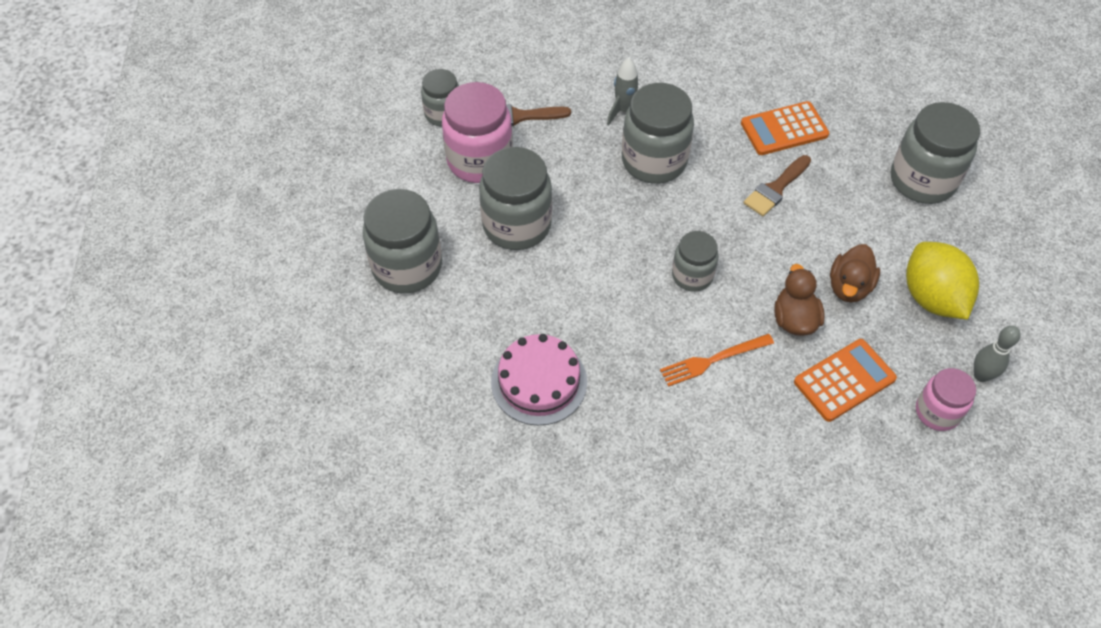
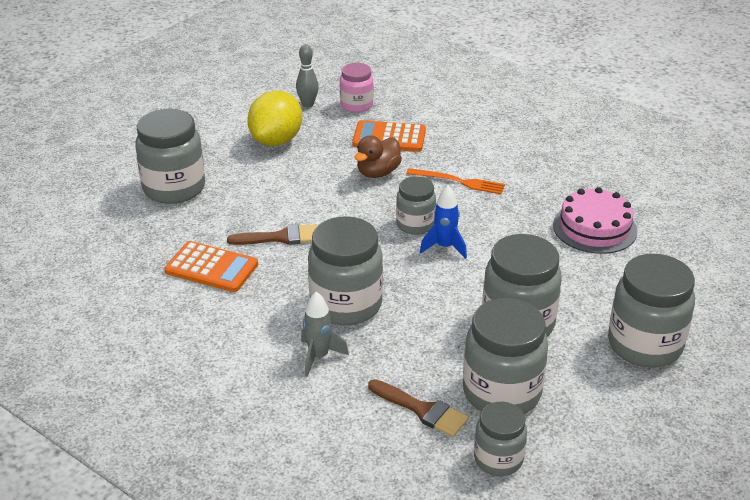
camera: 140 degrees left, 20 degrees down
(479, 160) = (501, 392): pink jar -> grey jar
(643, 266) = (444, 247): none -> blue rocket
(849, 287) = (318, 168): brown duck -> none

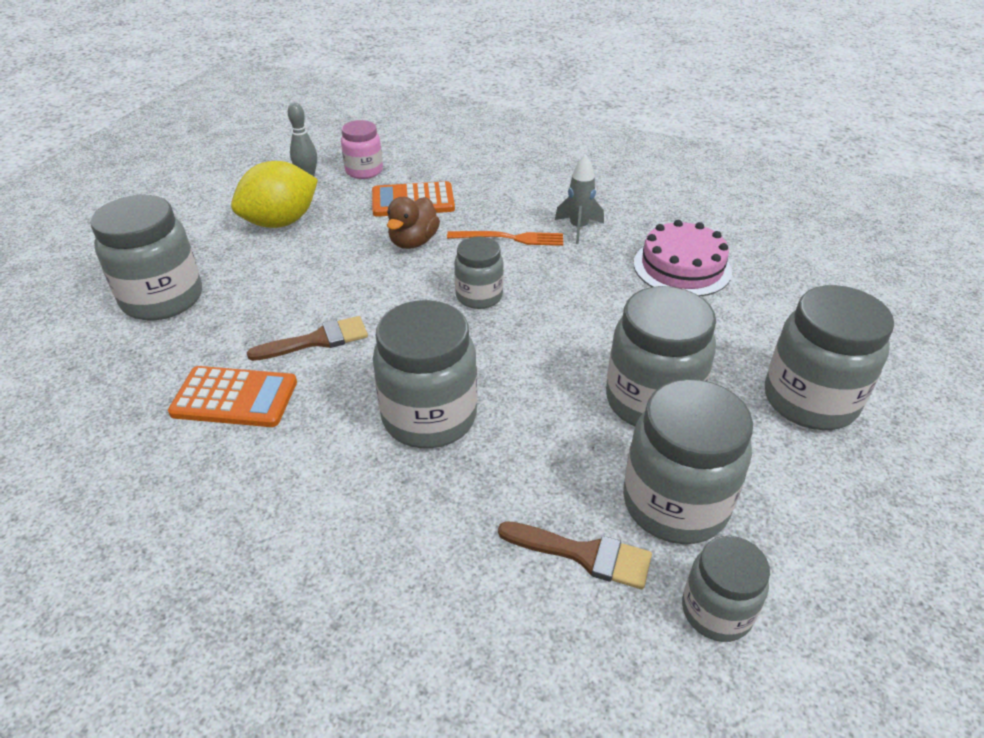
camera: 15 degrees left, 5 degrees up
(276, 140) = (281, 222): yellow lemon -> yellow lemon turned 45 degrees clockwise
(319, 357) = (416, 501): grey rocket -> grey rocket (578, 228)
(444, 247) = (524, 318): blue rocket -> none

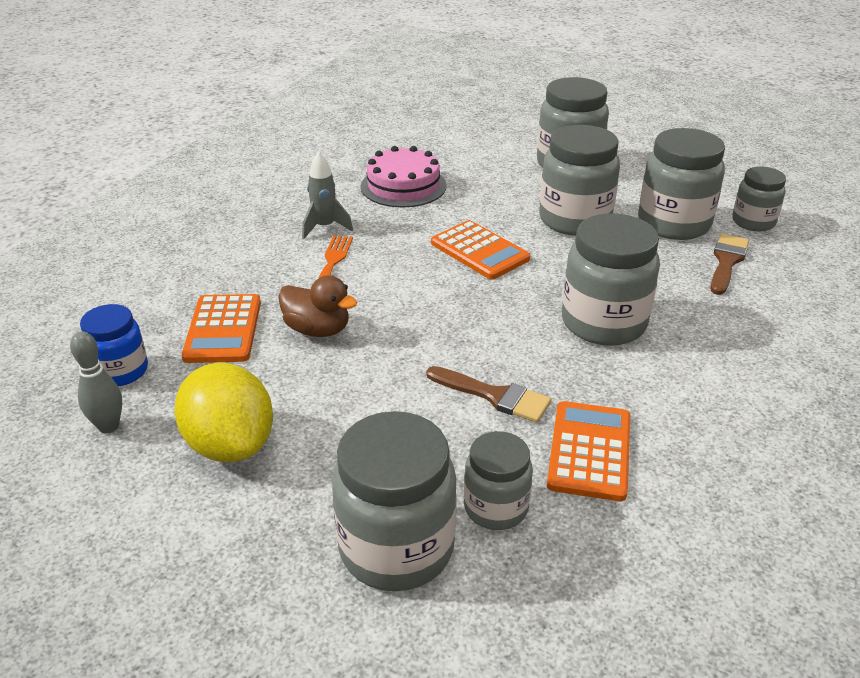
camera: 85 degrees left, 5 degrees down
(317, 340) = (494, 396): brown brush -> brown brush turned 135 degrees clockwise
(364, 171) = (121, 371): pink jar -> blue jar
(479, 296) = (430, 290): grey jar -> grey jar (496, 507)
(558, 325) = (479, 251): none -> orange calculator

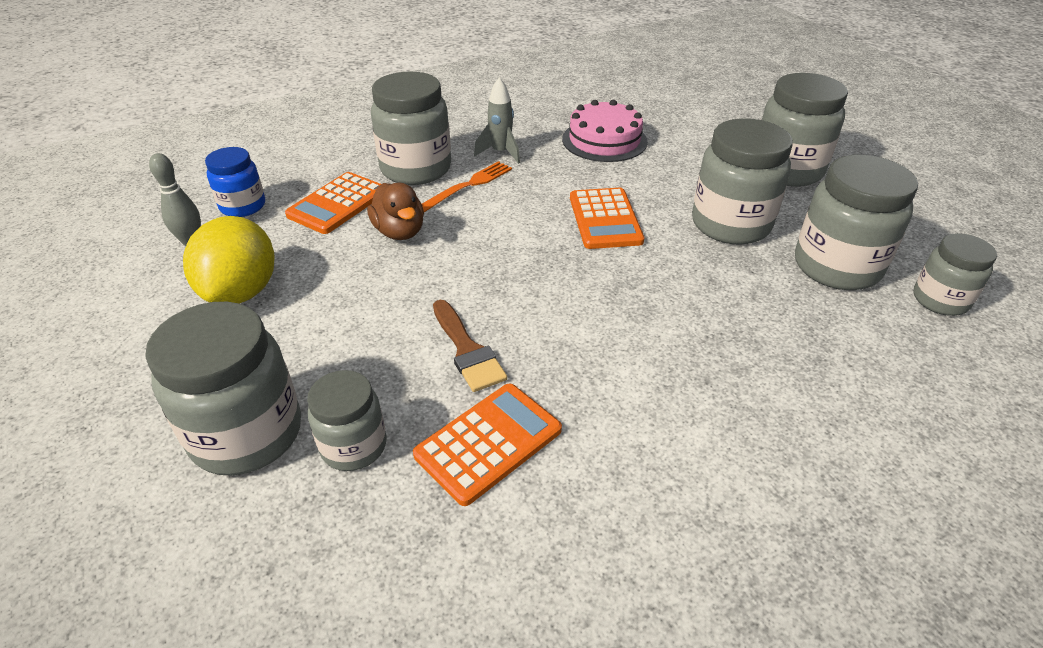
camera: 35 degrees right, 5 degrees up
(603, 323) = (644, 332): grey jar -> grey jar (416, 169)
(727, 261) = (855, 328): brown brush -> none

